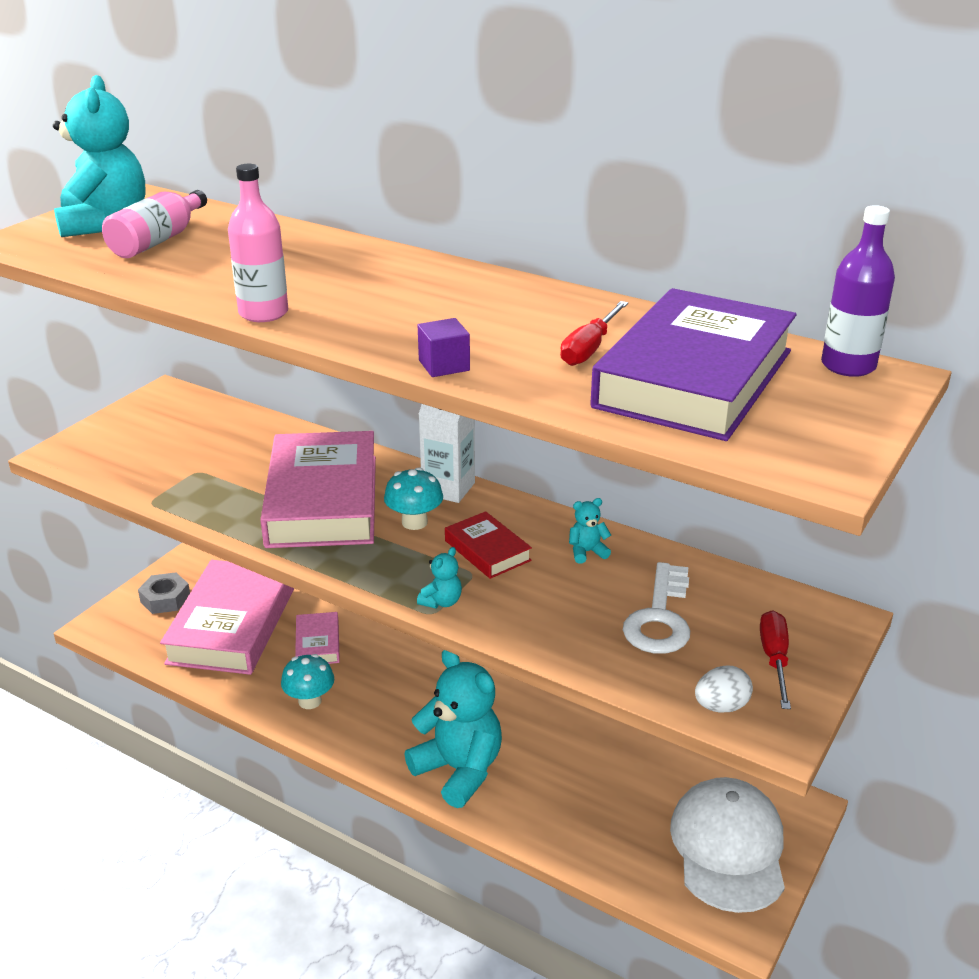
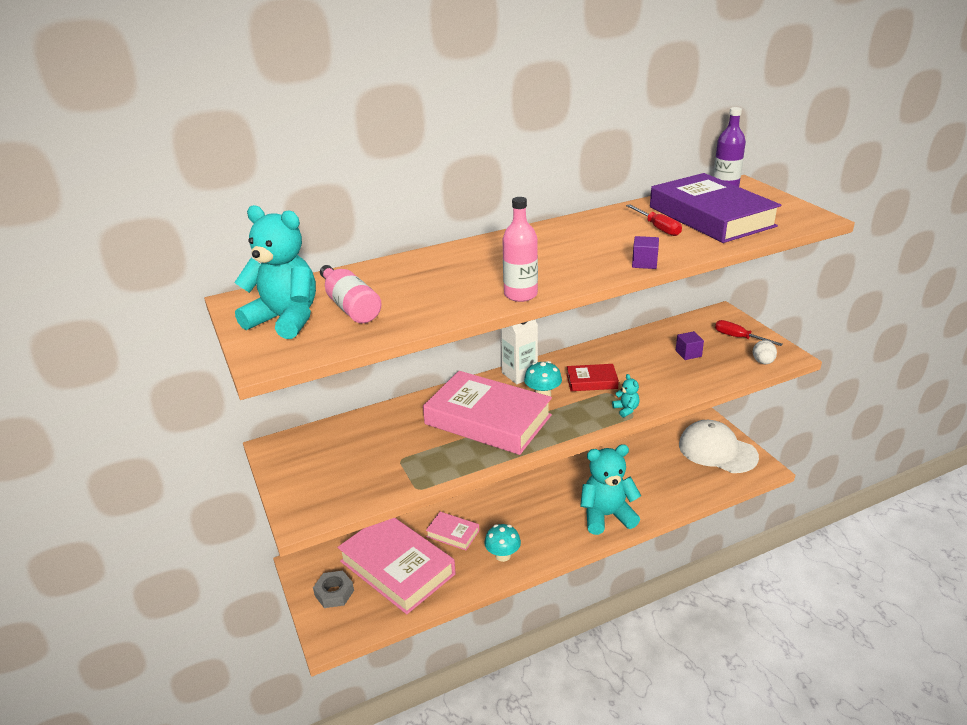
camera: 55 degrees left, 0 degrees up
(587, 552) = (619, 354): turquoise teddy bear -> none
(660, 617) = (688, 353): white key -> purple cube

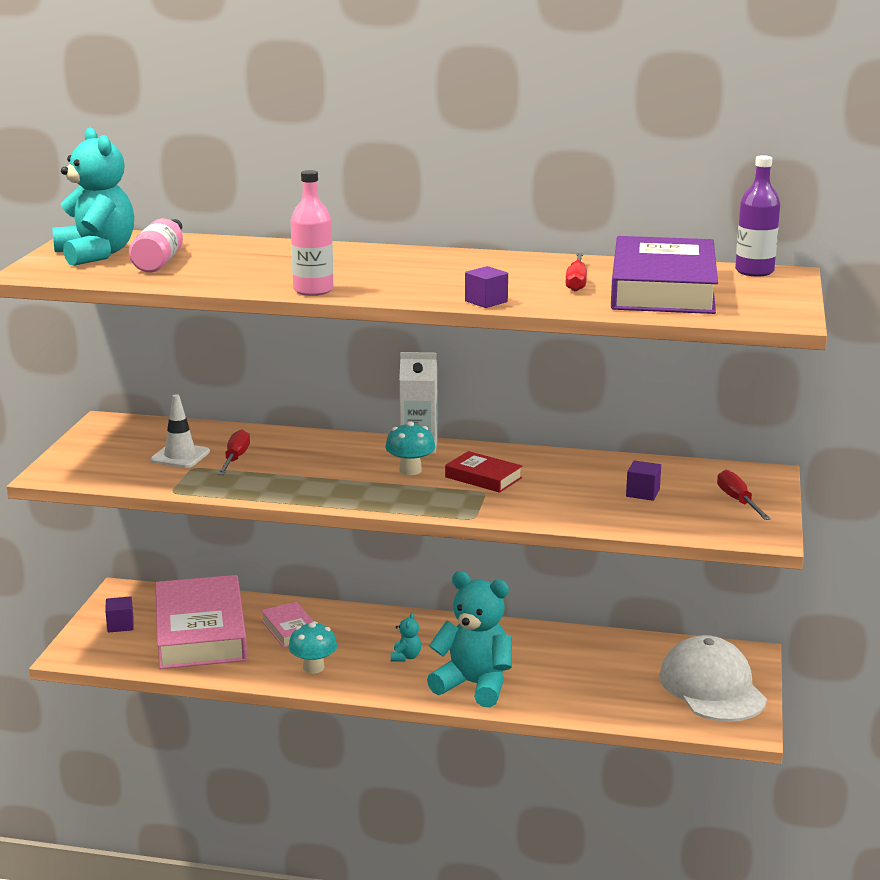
camera: 35 degrees right, 10 degrees down
(334, 593) = (120, 625): grey nut -> purple cube
(376, 454) = (180, 456): none -> white traffic cone
(418, 438) = (235, 459): none -> red screwdriver
(488, 420) = (321, 469): pink book -> none
(626, 409) = (474, 510): turquoise teddy bear -> turquoise teddy bear (406, 657)
(763, 362) = (720, 530): white egg -> none

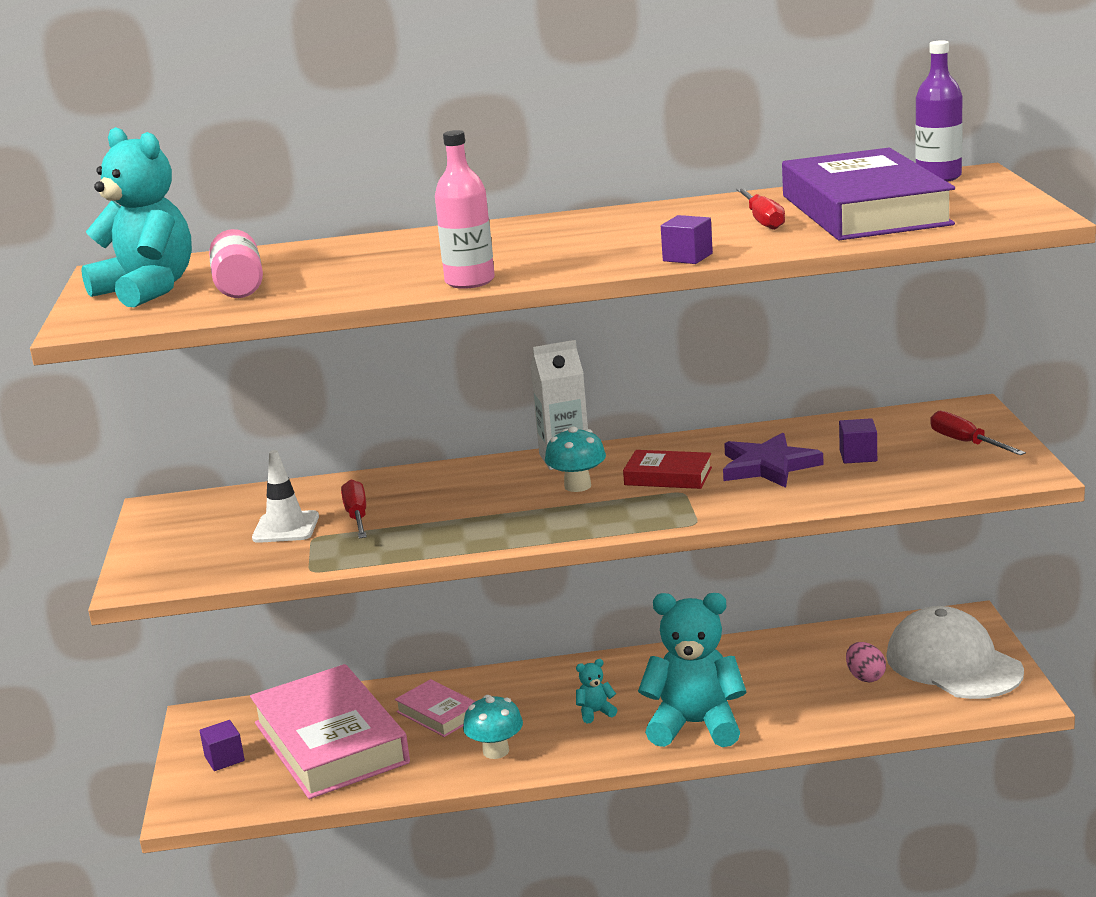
camera: 15 degrees left, 0 degrees up
(406, 657) = (595, 712): turquoise teddy bear -> turquoise teddy bear turned 105 degrees counterclockwise
(565, 486) = (768, 466): none -> purple star
(633, 681) = (865, 677): none -> pink egg

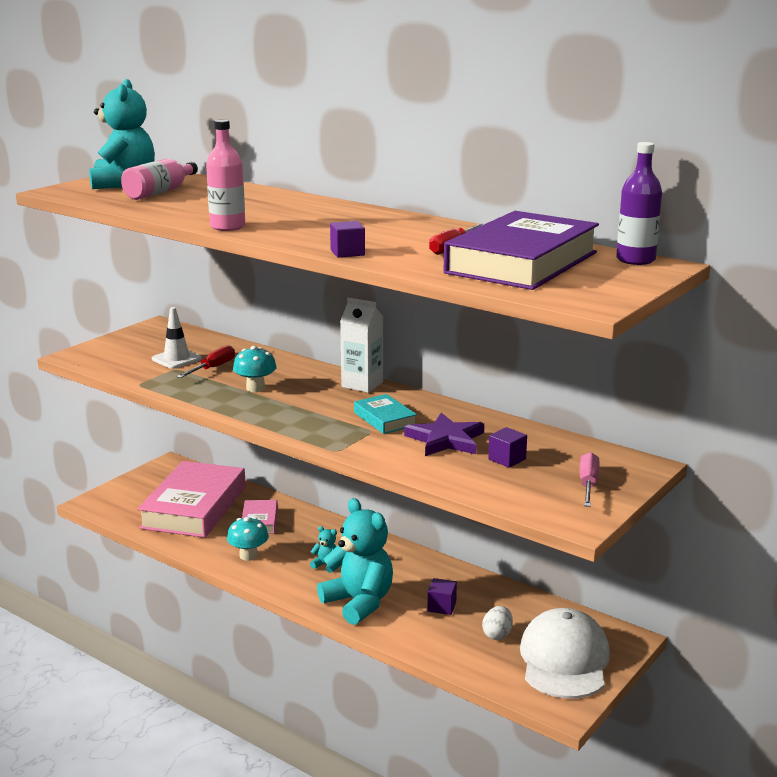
camera: 40 degrees right, 0 degrees up
(224, 759) = (144, 489): purple cube -> purple cube (441, 606)
(577, 486) = (333, 402): turquoise mushroom -> turquoise mushroom (255, 388)
(668, 476) = (384, 419): red book -> turquoise book
(865, 677) = (497, 634): pink egg -> white egg
(966, 443) = (588, 484): red screwdriver -> pink screwdriver

